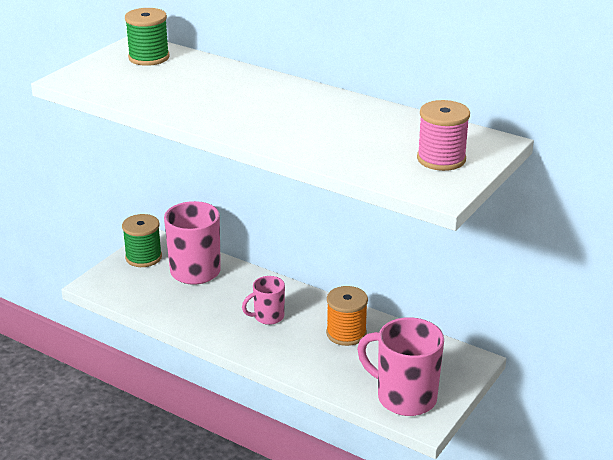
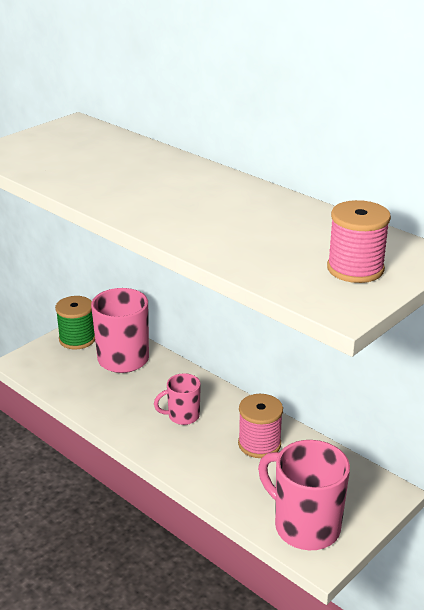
camera: 10 degrees right, 0 degrees up
(149, 57) = (81, 136): green spool -> none
(346, 333) = (259, 444): orange spool -> pink spool

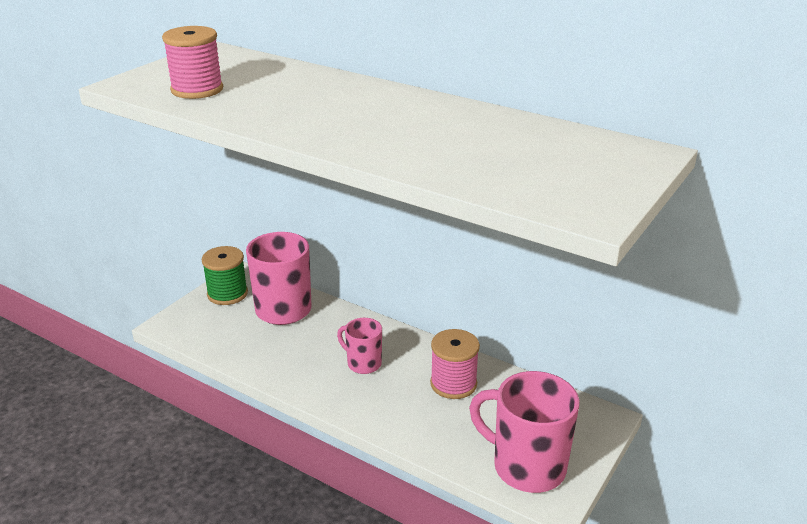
camera: 10 degrees left, 0 degrees up
(182, 416) = (363, 363): pink mug -> pink mug turned 60 degrees clockwise
(355, 269) = (584, 172): pink spool -> pink spool (197, 90)

